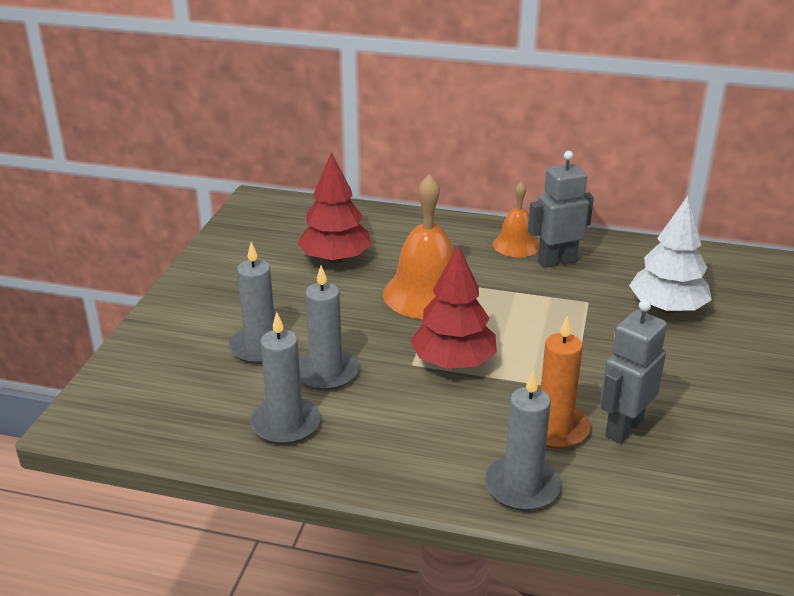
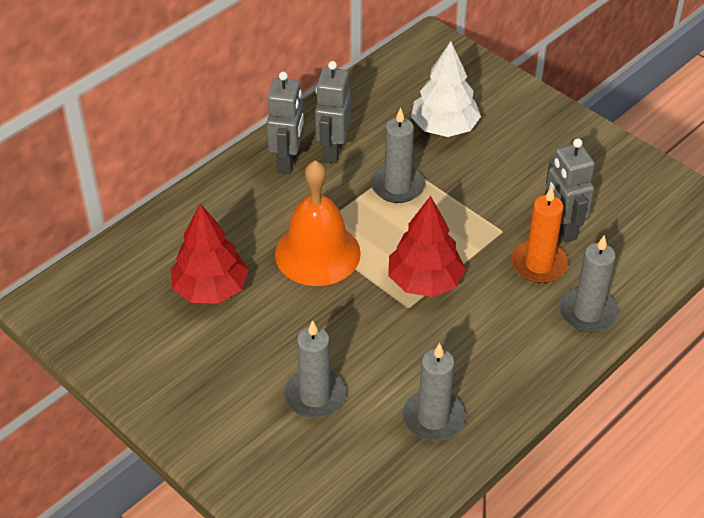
camera: 60 degrees left, 15 degrees up
(326, 373) = (383, 366): grey candle -> grey candle (397, 186)
(516, 245) = (288, 162): orange bell -> grey robot

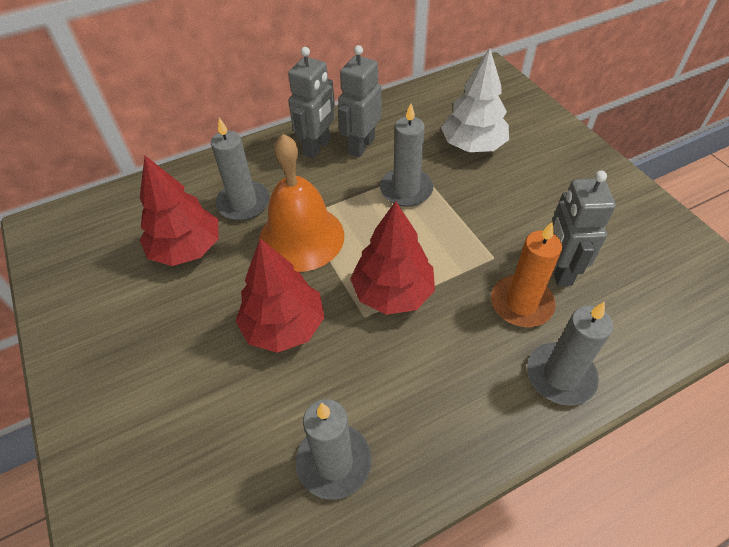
camera: 20 degrees right, 5 degrees up
(315, 396) = (222, 393): grey candle -> grey candle (243, 203)
(341, 332) = (284, 326): none -> red tree

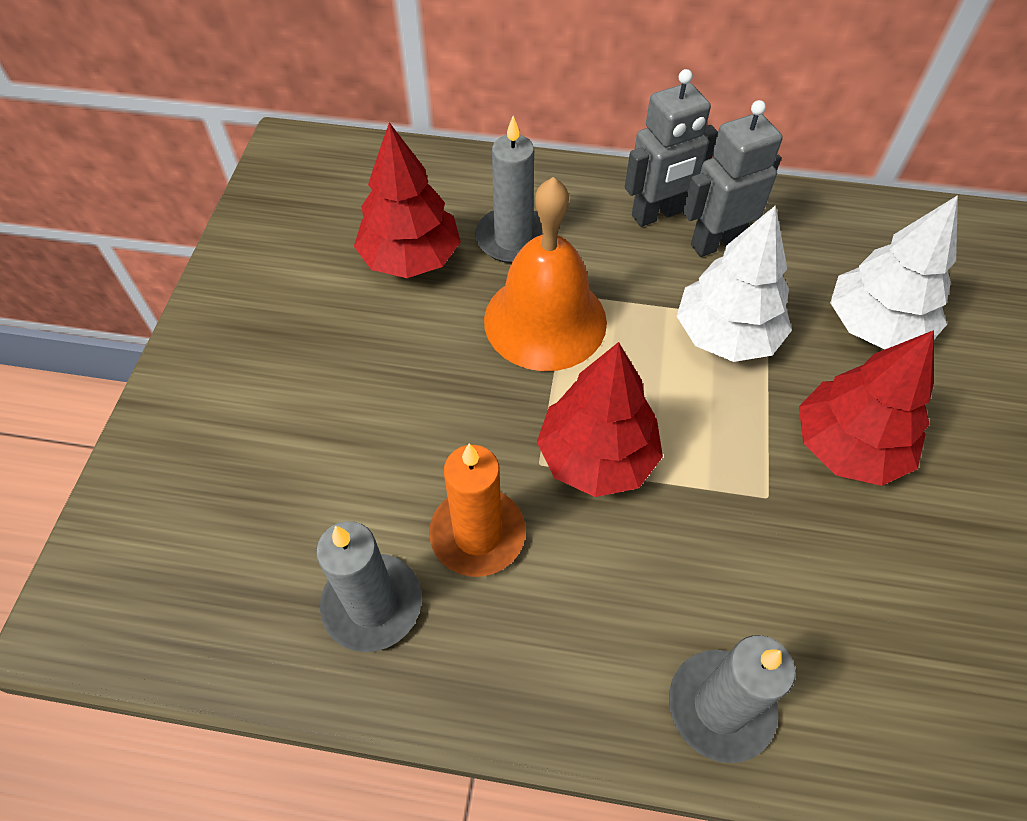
camera: 35 degrees right, 5 degrees up
(284, 326) = (442, 415): red tree -> red tree (848, 447)
(406, 190) = (726, 335): grey candle -> white tree
(521, 303) = (751, 580): orange candle -> orange candle (477, 534)
(559, 270) = (846, 572): grey robot -> none

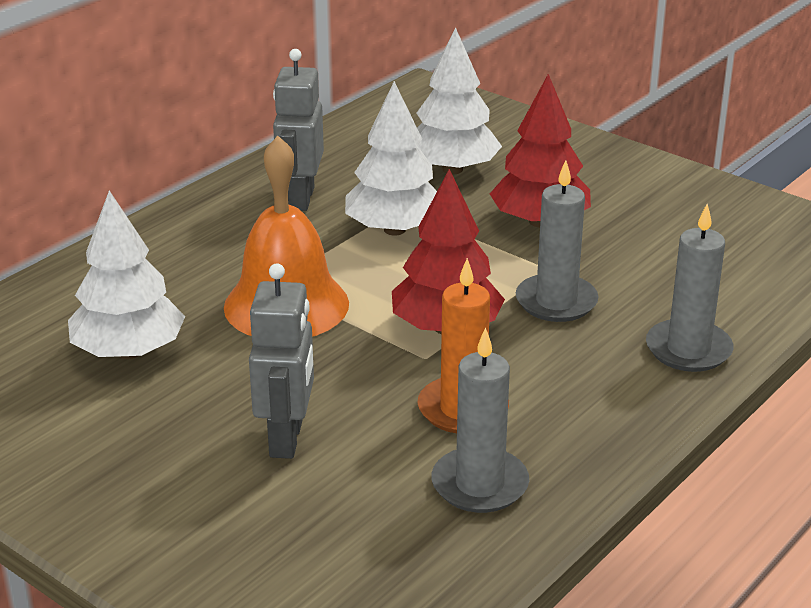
camera: 60 degrees left, 25 degrees down
(410, 258) = (129, 352): red tree -> white tree
(513, 238) = (175, 290): grey candle -> grey candle (556, 302)
(657, 214) = (238, 212): grey robot -> grey robot (287, 439)

